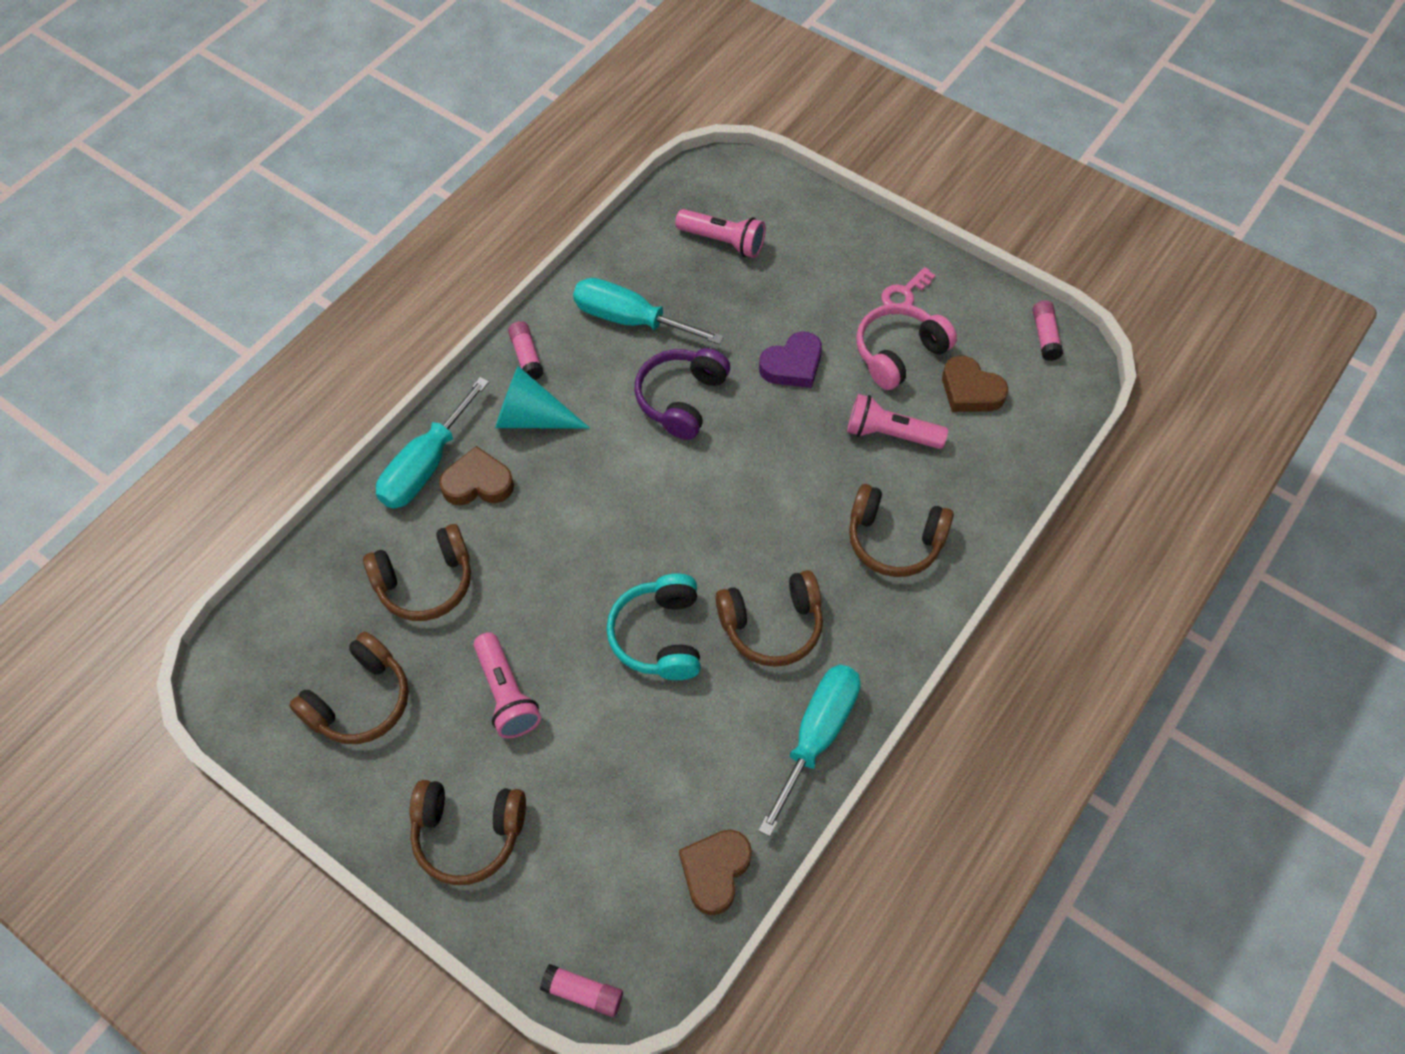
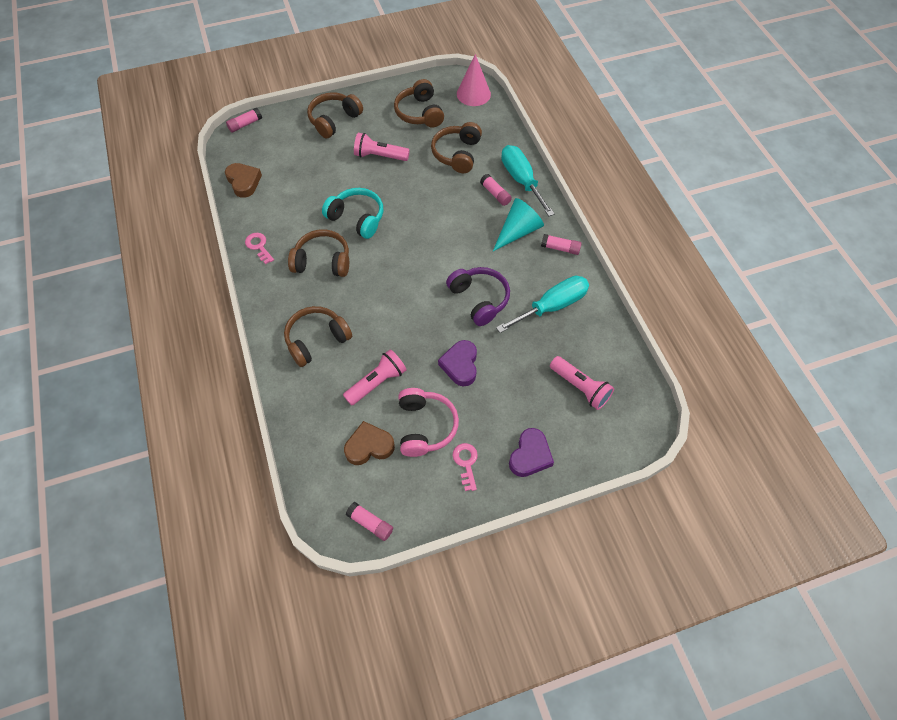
camera: 125 degrees right, 0 degrees up
(257, 645) = (473, 94): none -> pink cone
(478, 483) = (495, 194): brown heart -> pink glue stick
(723, 241) = (580, 387): pink flashlight -> pink flashlight turned 105 degrees counterclockwise
(771, 625) = (322, 261): brown headphones -> brown headphones turned 75 degrees clockwise
(817, 735) = (259, 246): turquoise screwdriver -> pink key
(844, 245) = (530, 455): none -> purple heart

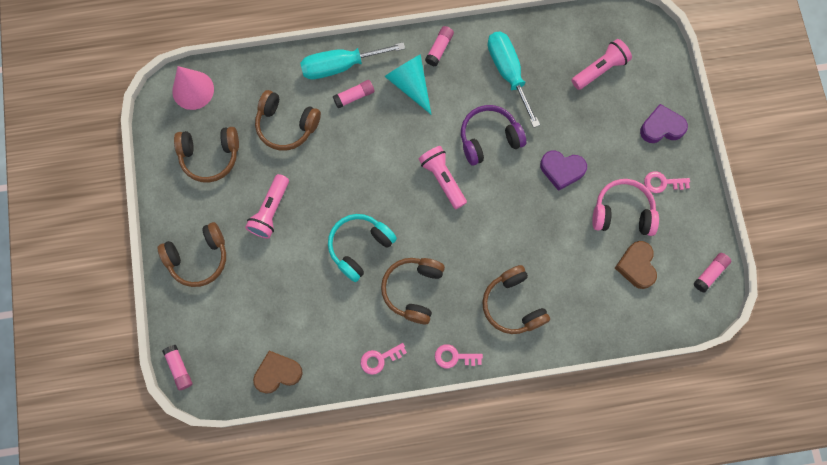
camera: 80 degrees left, 15 degrees up
(263, 300) = (454, 357): none -> pink key
(334, 120) = (198, 257): brown headphones -> brown headphones turned 75 degrees counterclockwise
(377, 382) = (570, 250): pink flashlight -> pink flashlight (442, 179)
(530, 455) = (661, 127): purple heart -> purple heart turned 45 degrees counterclockwise

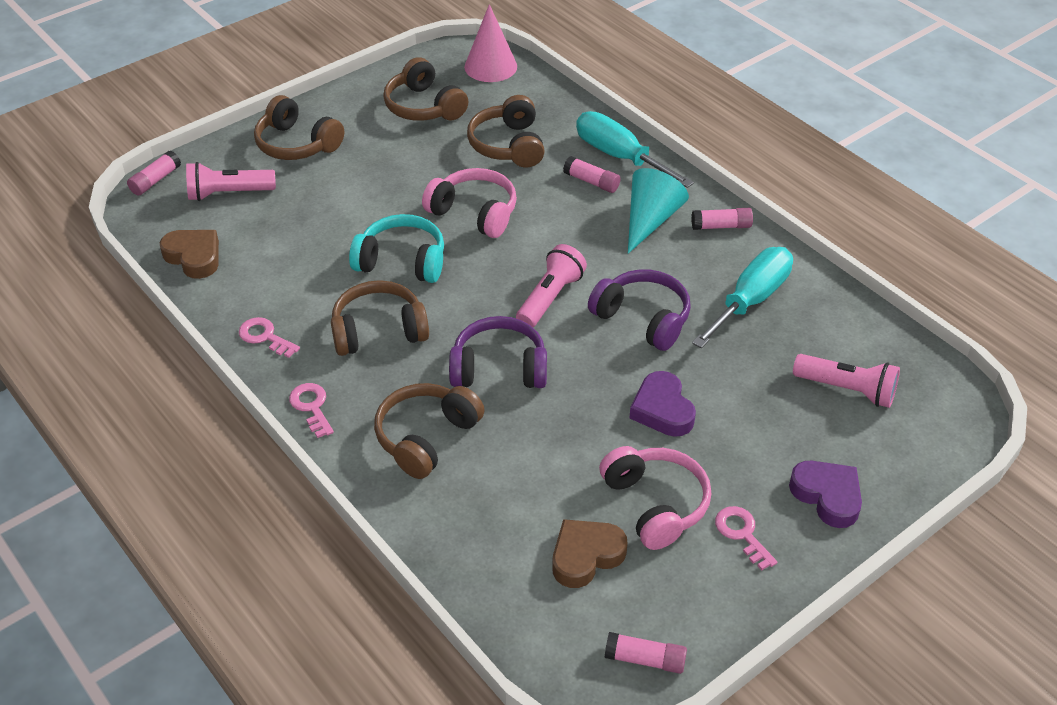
camera: 60 degrees right, 30 degrees down
(270, 211) = (393, 174): pink flashlight -> pink flashlight (228, 193)
(340, 181) = (474, 213): none -> pink headphones
(483, 238) = (499, 368): none -> purple headphones

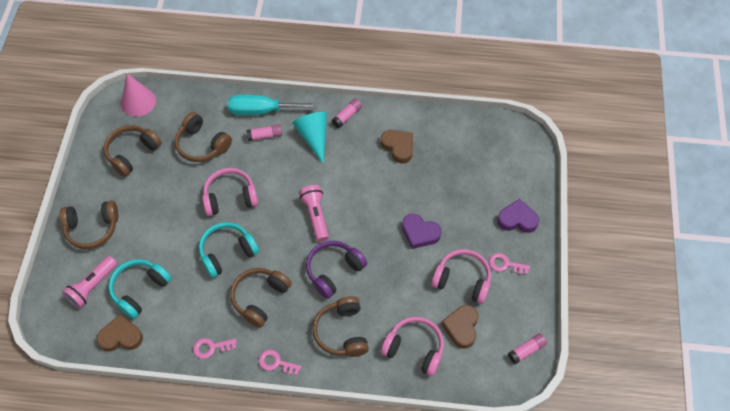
camera: 45 degrees left, 15 degrees up
(155, 180) = (42, 311): pink glue stick -> none
(268, 230) = (140, 290): none -> turquoise headphones
(424, 106) = (132, 153): brown headphones -> brown headphones turned 120 degrees clockwise
(491, 528) = (414, 349): none -> pink headphones
(642, 319) = (365, 194): purple headphones -> none
(750, 300) = (398, 147): turquoise screwdriver -> brown heart
(847, 390) = (477, 162): pink flashlight -> none

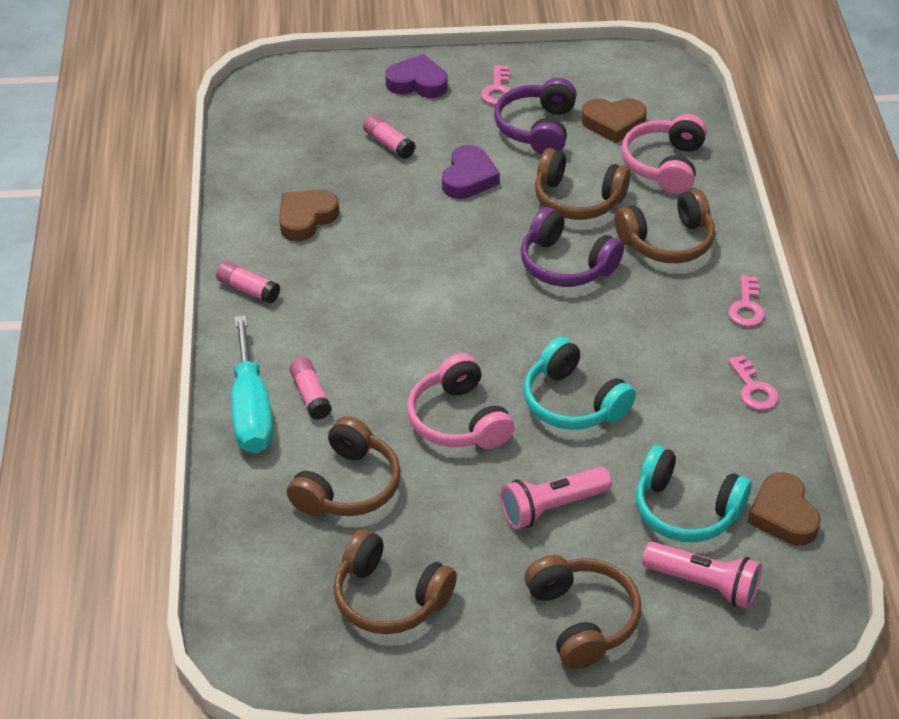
camera: 100 degrees left, 15 degrees down
(138, 102) = (253, 621): pink cone -> none
(260, 298) = (645, 344): brown headphones -> brown headphones (577, 199)
(314, 137) = (303, 327): turquoise cone -> none
(315, 216) = (468, 300): pink flashlight -> pink flashlight (551, 507)
(462, 280) = (537, 128): pink headphones -> purple headphones
(517, 219) = (417, 83): purple heart -> purple heart turned 105 degrees clockwise
(526, 350) = (625, 64): pink glue stick -> pink glue stick (389, 144)

